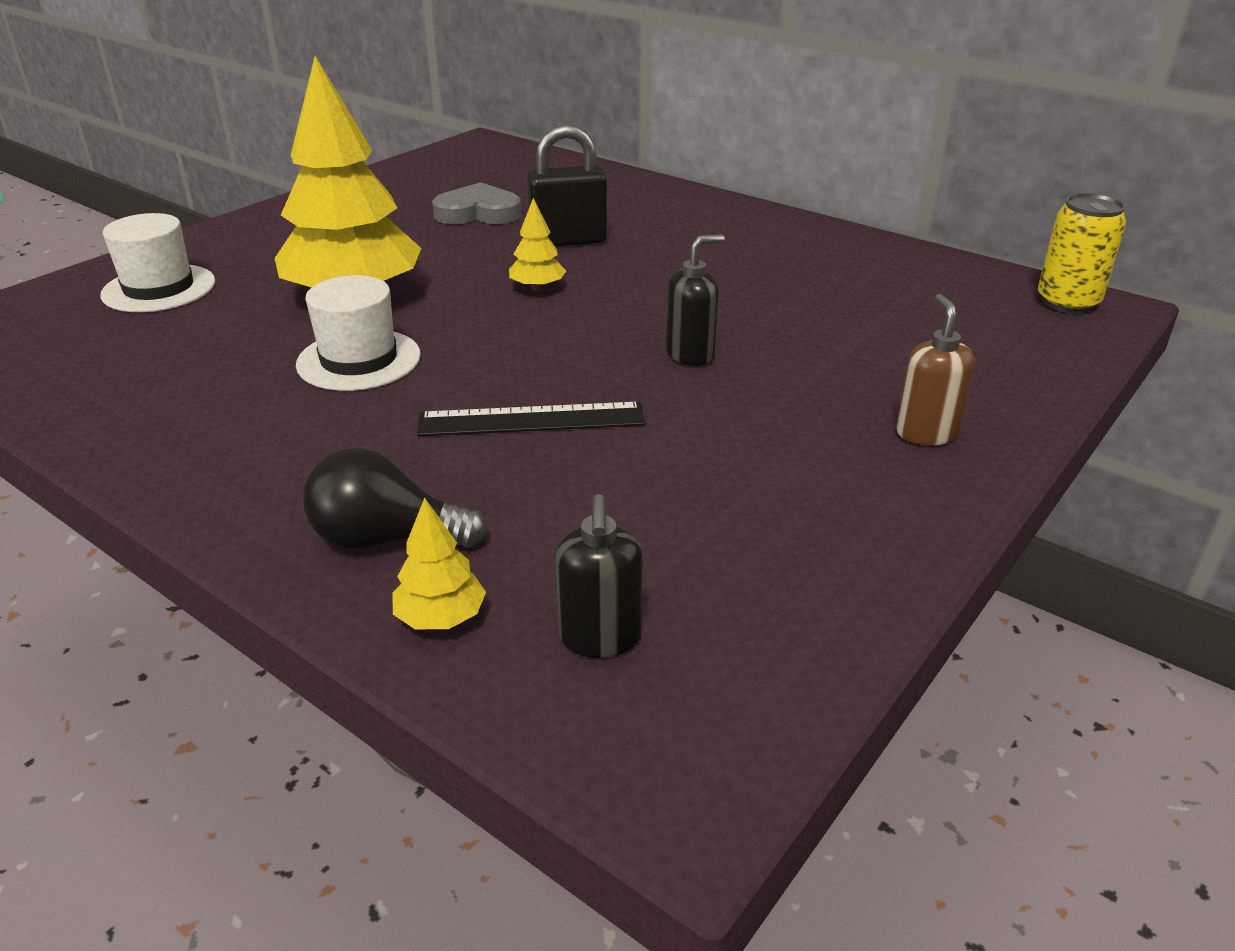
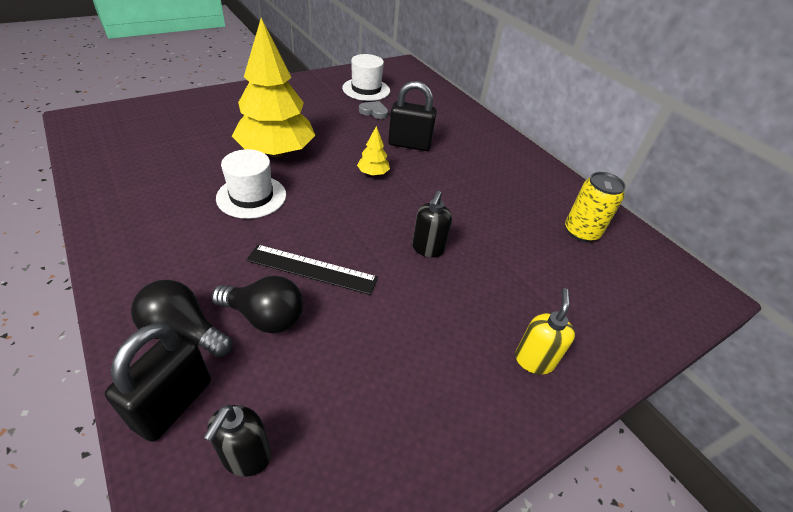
camera: 15 degrees right, 10 degrees up
(159, 288) = (189, 119): white hat -> white hat (366, 89)
(441, 618) = (173, 404): yellow tree -> black padlock
(478, 213) = (374, 112): grey heart -> grey heart, size x0.62
(502, 490) = (265, 317): none -> black light bulb
(690, 354) = (427, 249): black soap dispenser -> black soap dispenser turned 120 degrees clockwise
(926, 433) = (534, 360): brown soap dispenser -> yellow soap dispenser
(1067, 302) = (684, 280): yellow can -> yellow can (581, 232)

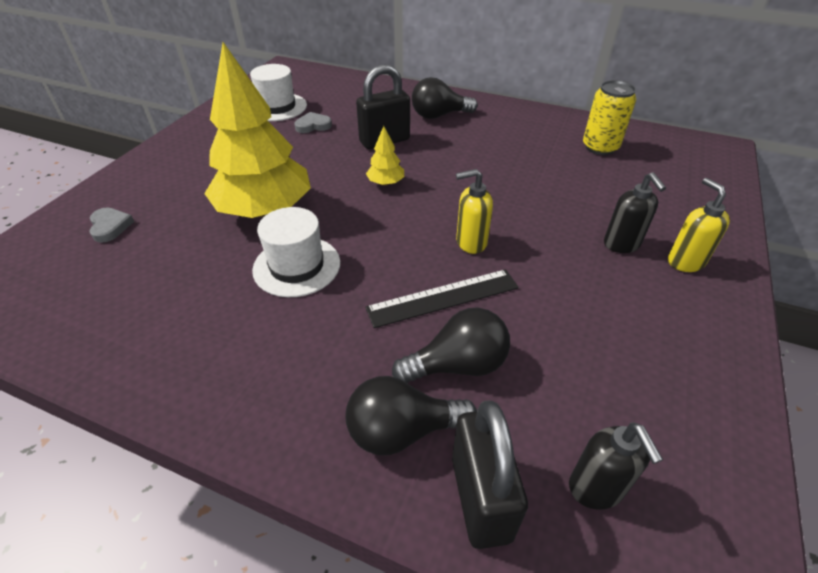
camera: 30 degrees left, 0 degrees up
(186, 119) = (110, 227): none -> grey heart
(378, 244) = (470, 242): none -> yellow soap dispenser
(427, 249) = (513, 223): black soap dispenser -> black soap dispenser (621, 244)
(474, 145) = (439, 115): none -> black light bulb

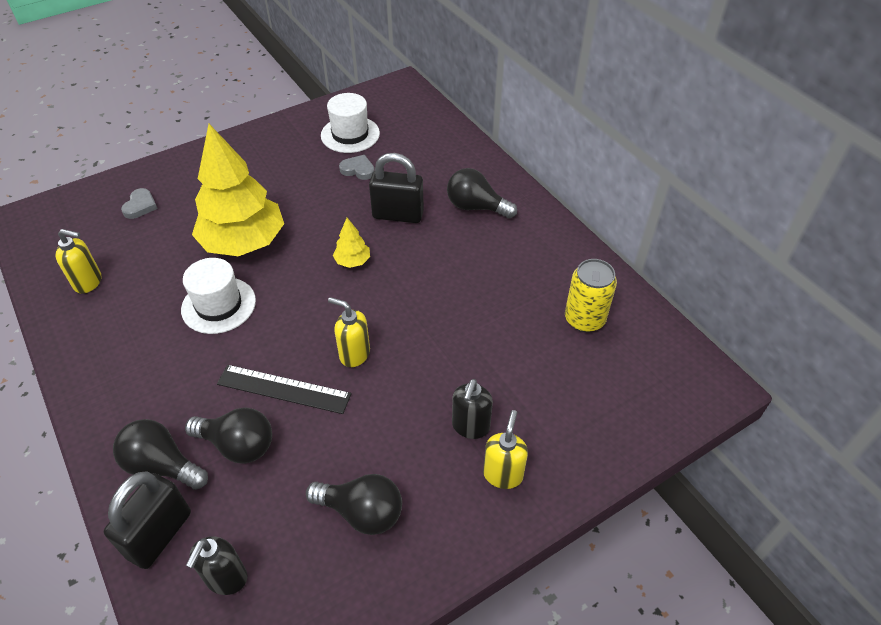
camera: 35 degrees right, 5 degrees up
(114, 315) = (88, 282): none -> yellow soap dispenser
(630, 350) = (362, 512): none -> black light bulb

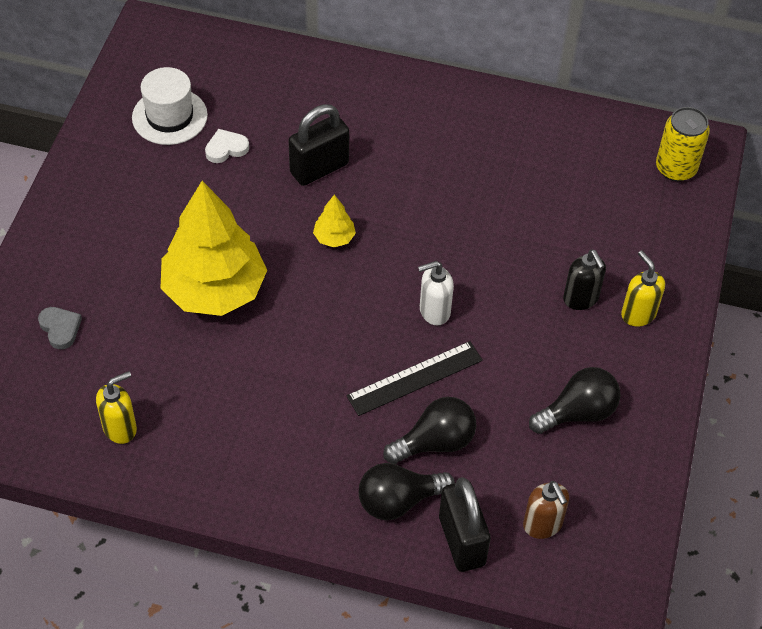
camera: 45 degrees left, 5 degrees up
(218, 305) = (270, 357): white hat -> none
(226, 578) = (542, 525): black soap dispenser -> brown soap dispenser
(354, 354) = (434, 311): yellow soap dispenser -> white soap dispenser
(358, 170) = (226, 148): grey heart -> white heart
(476, 207) = (377, 115): black light bulb -> none
(584, 319) = (569, 156): yellow can -> yellow can (676, 168)

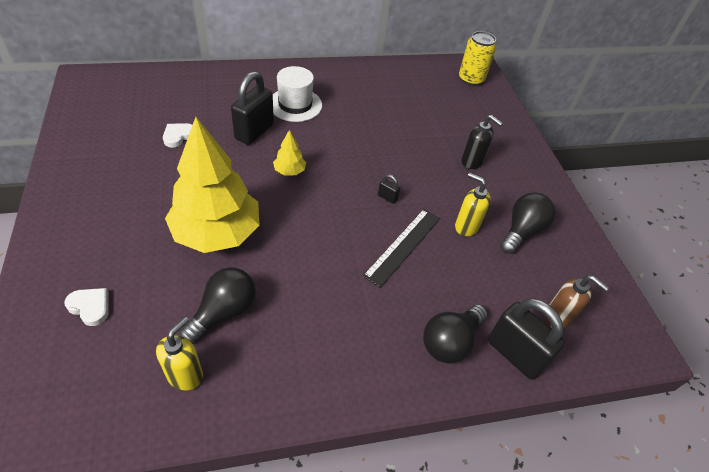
camera: 30 degrees left, 5 degrees down
(60, 328) = (90, 307): grey heart -> white heart
(169, 116) = (124, 127): white hat -> white hat (295, 105)
(434, 311) = (387, 197): white soap dispenser -> black padlock
(435, 442) = (446, 286): black light bulb -> black light bulb (224, 312)
(638, 314) = (511, 160): yellow soap dispenser -> yellow soap dispenser (466, 226)

